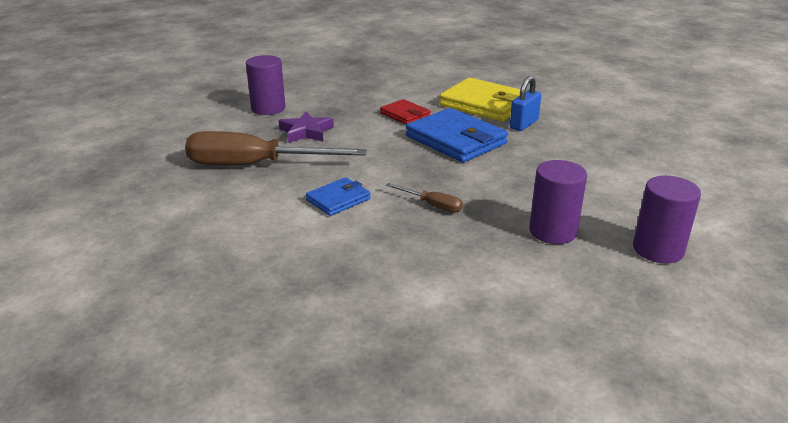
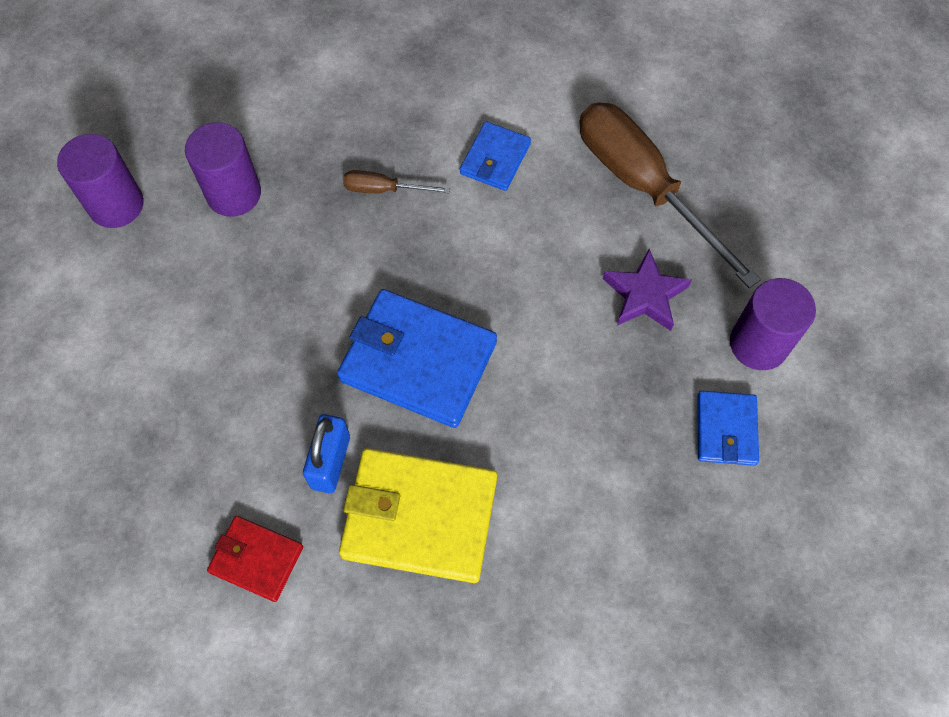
camera: 155 degrees right, 35 degrees up
(255, 165) = (643, 186): brown screwdriver -> brown screwdriver turned 105 degrees counterclockwise
(316, 94) = (726, 430): none -> blue wallet
(405, 115) = (533, 414): red wallet -> red wallet (256, 559)

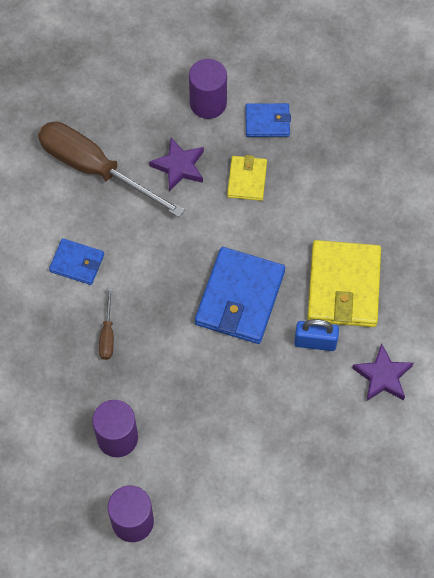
camera: 95 degrees left, 0 degrees up
(256, 559) = (382, 376): red wallet -> purple star
(619, 389) = (247, 179): none -> yellow wallet
(643, 186) = (95, 169): brown screwdriver -> brown screwdriver turned 75 degrees clockwise

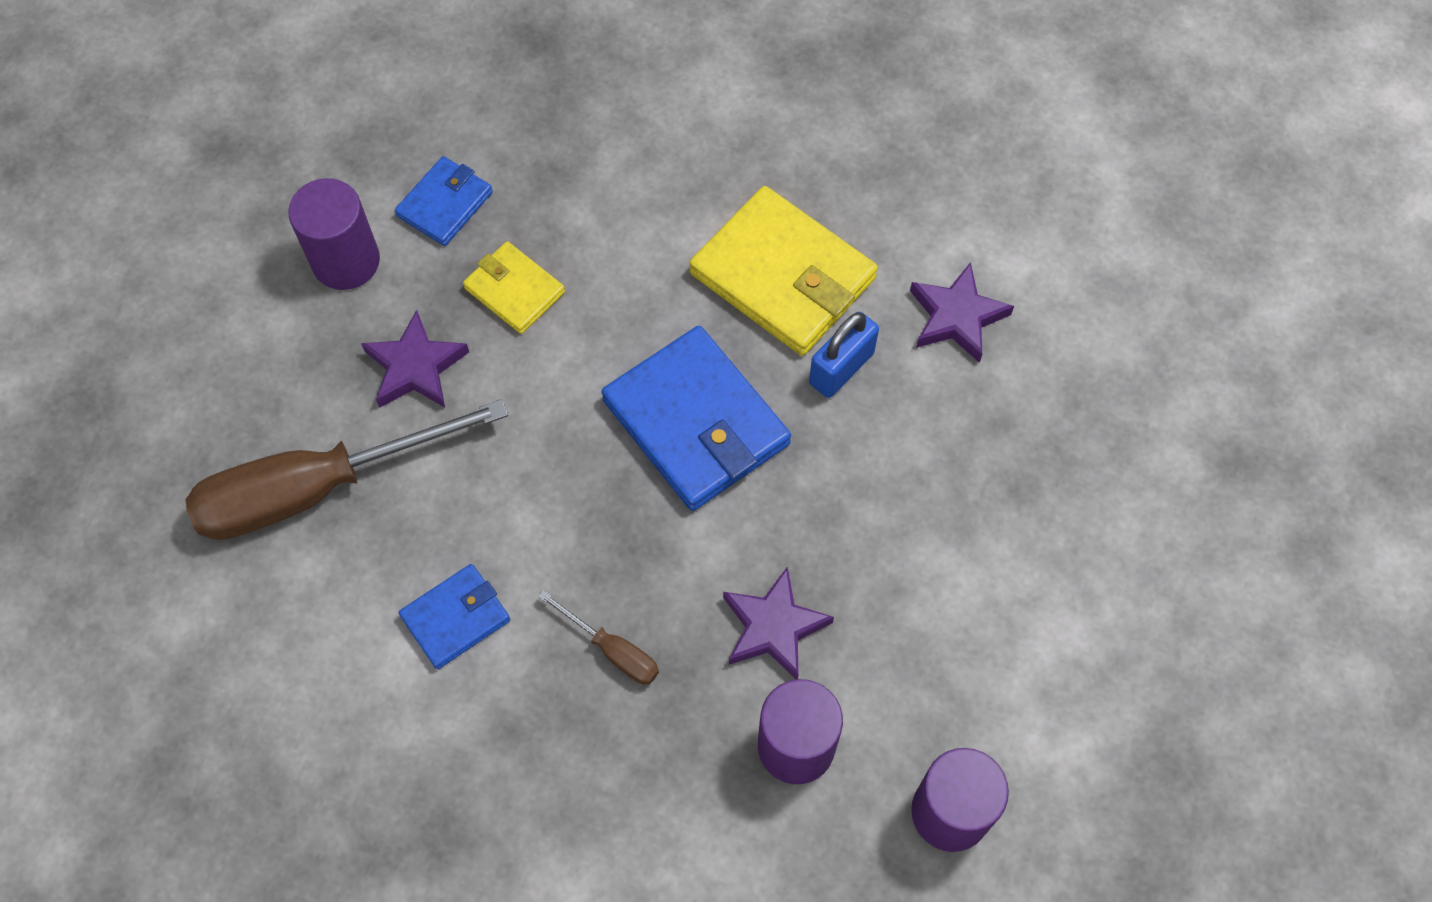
camera: 55 degrees left, 0 degrees up
(165, 393) = (773, 627): none -> purple star

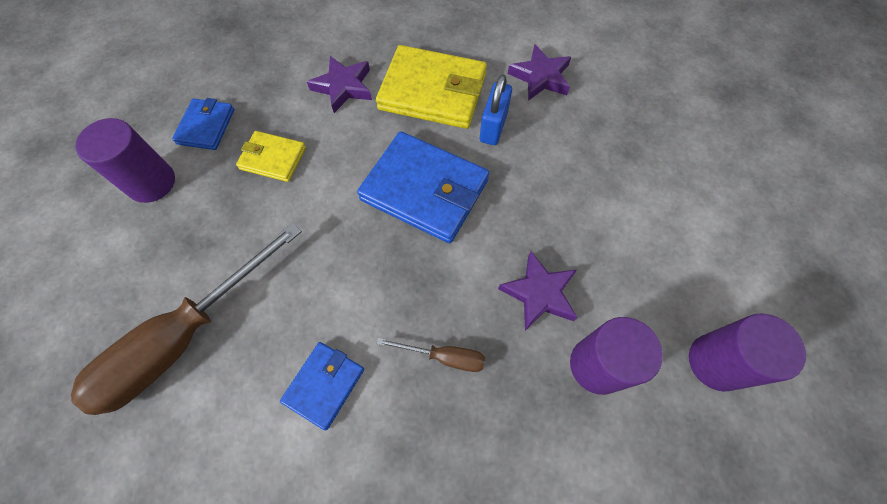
camera: 25 degrees left, 0 degrees up
(415, 367) = (225, 229): purple star -> purple star (343, 87)

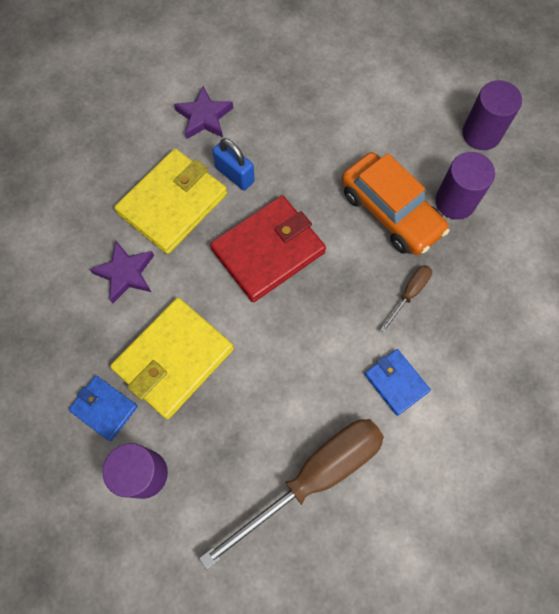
camera: 65 degrees left, 5 degrees up
(184, 337) = (313, 477): brown screwdriver -> brown screwdriver turned 105 degrees counterclockwise
(273, 158) = (173, 359): yellow wallet -> yellow wallet, size x1.85
(424, 190) = (268, 251): blue wallet -> red wallet
(539, 293) = (391, 211): purple star -> orange car

